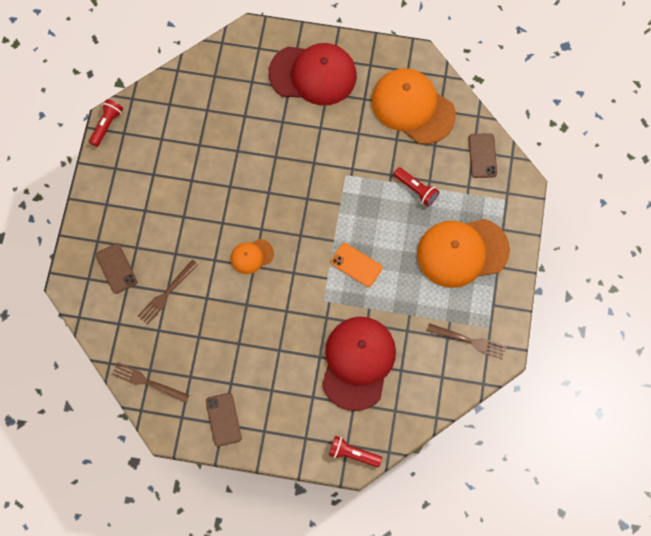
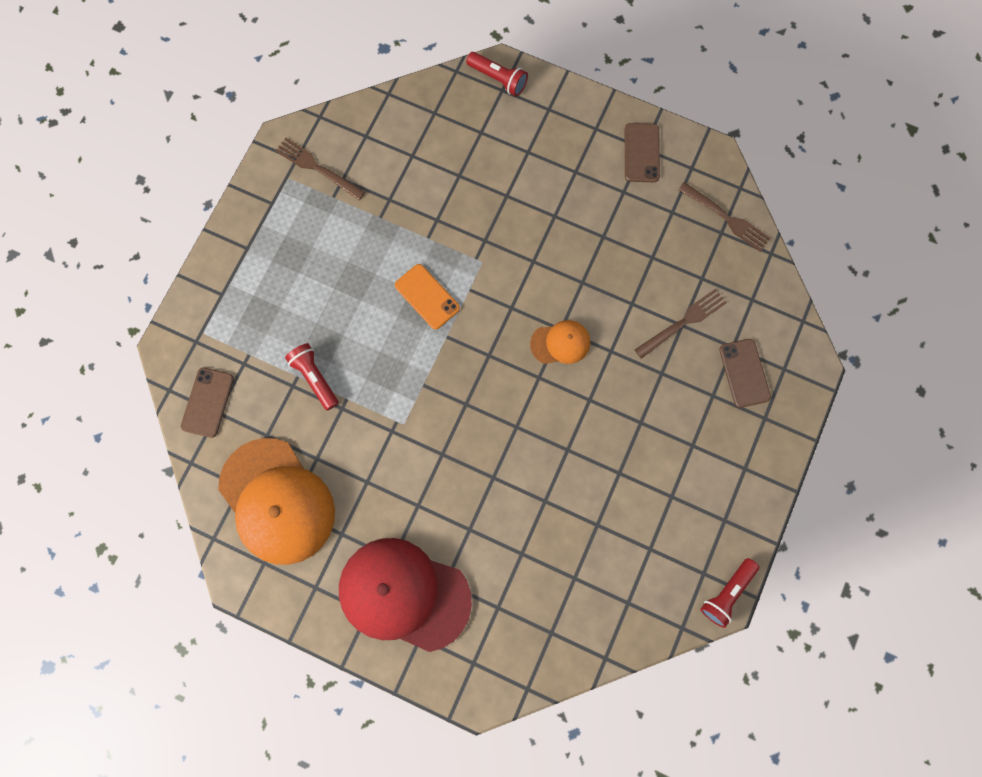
camera: 165 degrees left, 5 degrees up
(358, 363) = (461, 177): red cap -> none
(462, 252) = (285, 278): orange cap -> none

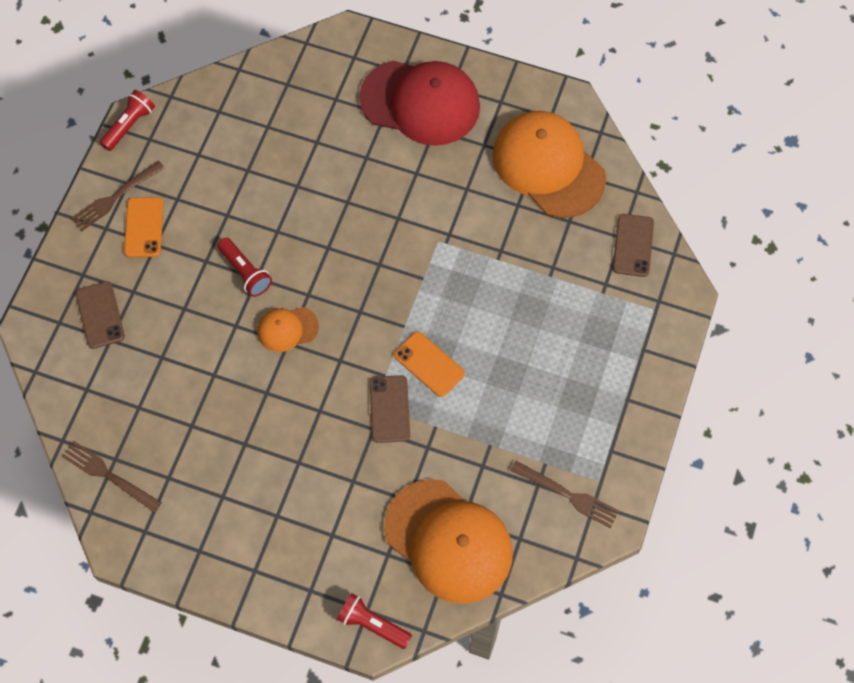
camera: 175 degrees right, 10 degrees down
(315, 377) = (532, 276): red flashlight -> red flashlight (245, 272)
(427, 138) = (449, 541): none -> orange cap
(641, 153) = (201, 544): brown phone -> brown phone (389, 409)
(683, 322) = (160, 360): brown fork -> brown fork (115, 198)
(705, 466) = (144, 227): none -> orange phone

